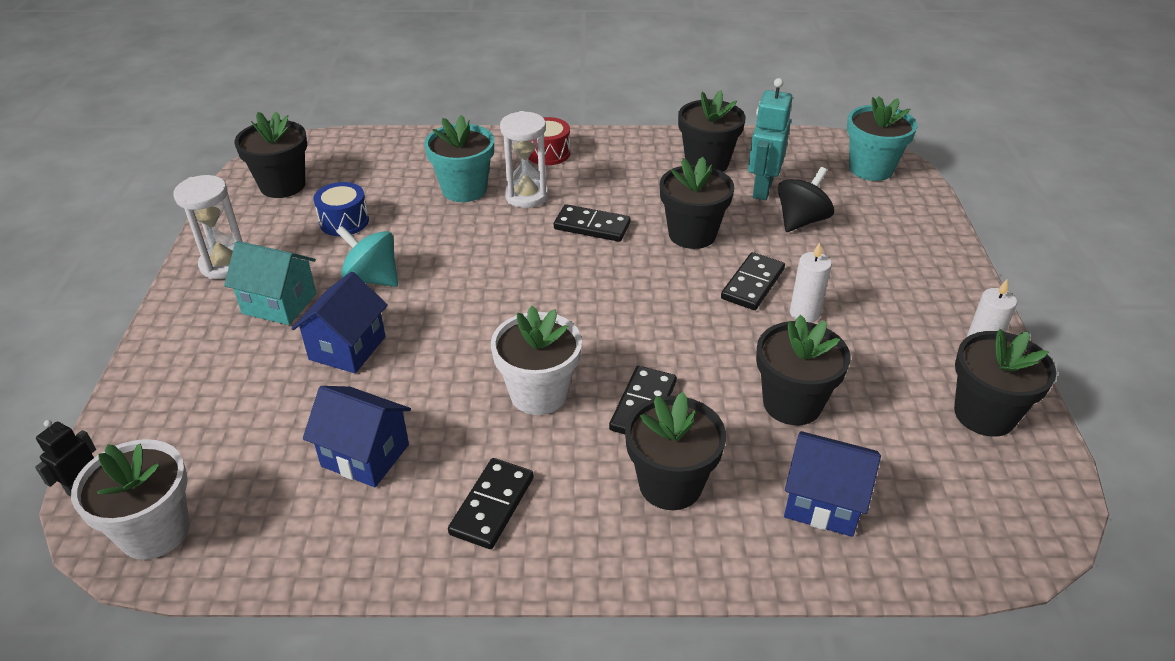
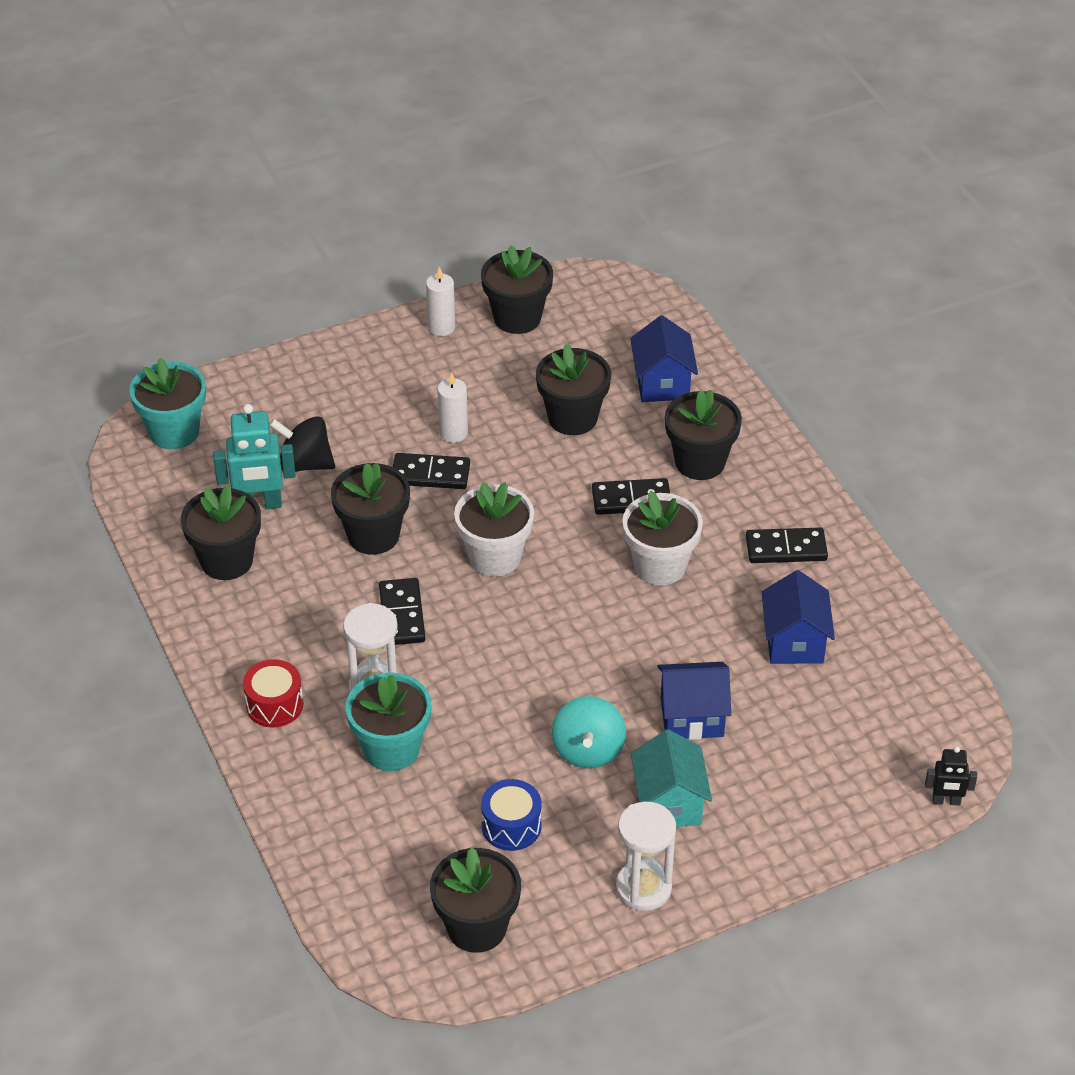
camera: 115 degrees left, 5 degrees up
(155, 531) = (945, 727): white flower pot -> white flower pot (495, 557)

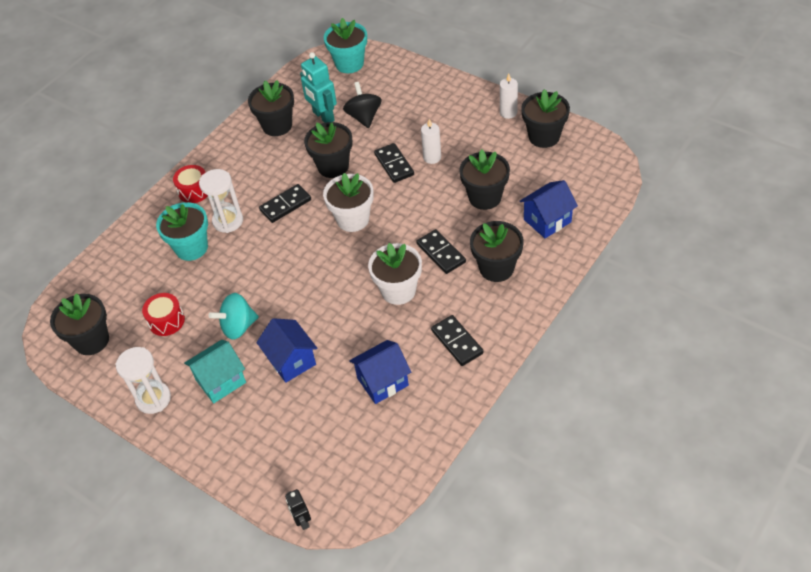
camera: 65 degrees right, 5 degrees up
(511, 826) = (166, 321): blue drum -> red drum

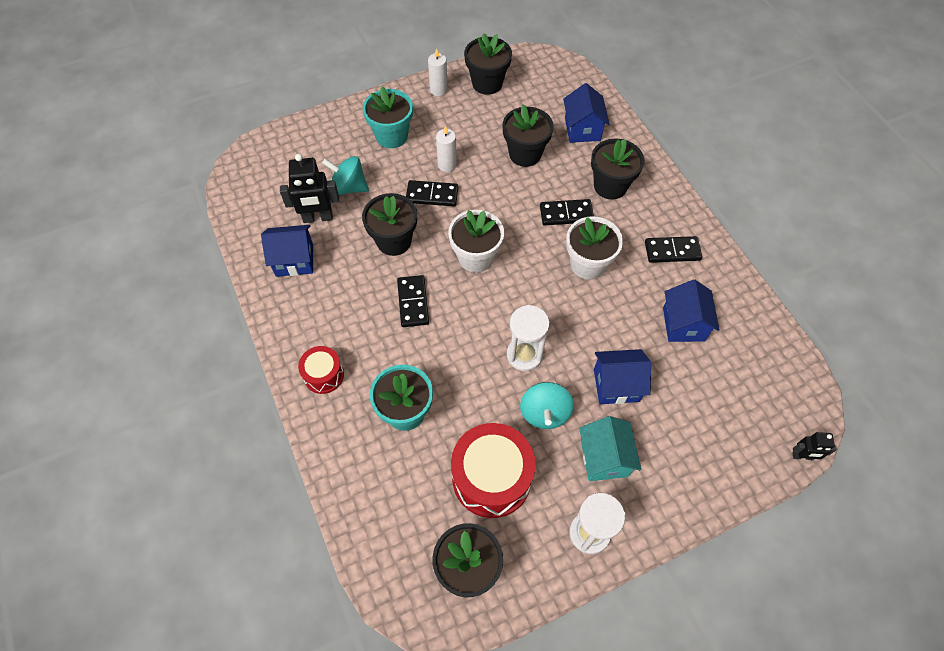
camera: 65 degrees left, 10 degrees up
(166, 321) = (491, 478): red drum -> red drum, size x1.84
(228, 221) = (394, 362): white hourglass -> white hourglass (524, 355)
(277, 126) = (294, 260): black flower pot -> blue house
(323, 116) = (318, 218): turquoise robot -> black robot
(349, 64) = (263, 164): turquoise flower pot -> turquoise flower pot (391, 136)
(364, 117) = (349, 187): black spinning top -> turquoise spinning top

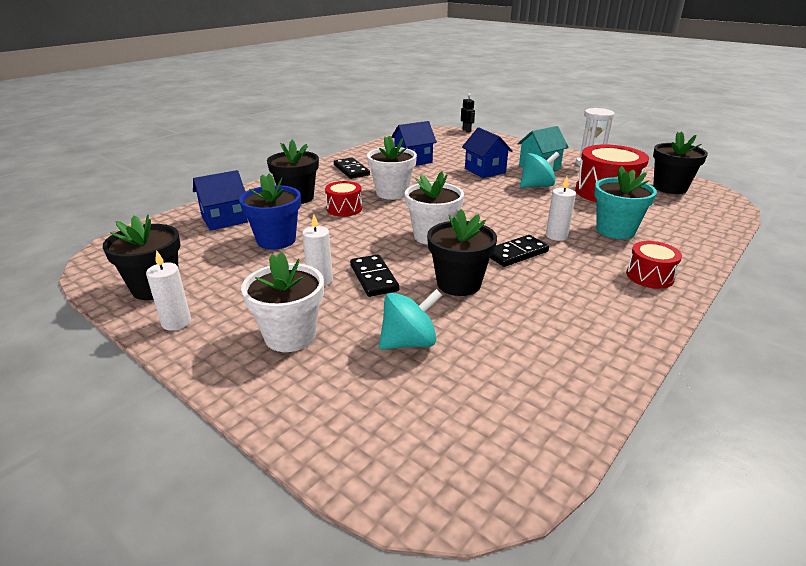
camera: 115 degrees left, 30 degrees down
(294, 260) = (561, 345): blue house -> none
(318, 218) = (481, 351): black robot -> none
(349, 187) = (409, 342): turquoise spinning top -> turquoise spinning top turned 105 degrees counterclockwise
(391, 136) = (290, 336): turquoise flower pot -> white flower pot
(424, 353) = (556, 236): none -> white candle
(524, 355) = (502, 199): white hourglass -> none
(525, 154) = (276, 240): black flower pot -> blue flower pot
(566, 214) = (344, 209): black domino -> red drum

